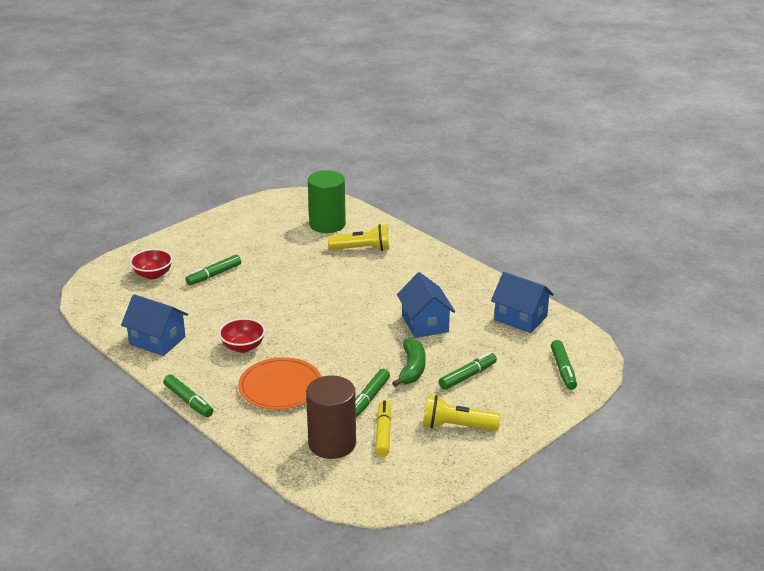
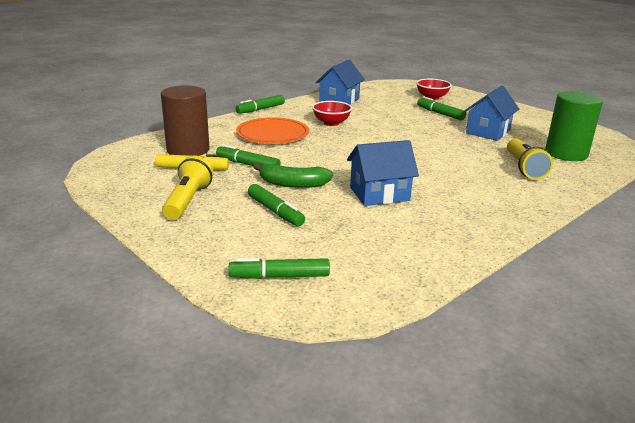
camera: 90 degrees right, 5 degrees down
(520, 318) = (404, 254): blue house -> blue house (488, 132)

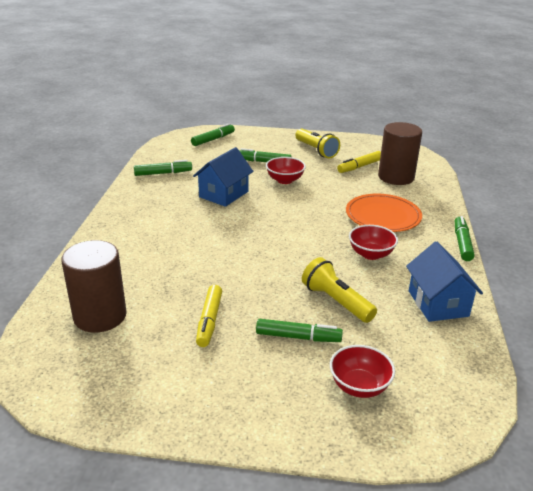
camera: 140 degrees right, 5 degrees up
(247, 164) = (338, 182): green marker -> green marker (163, 173)
(293, 184) = (285, 180): green banana -> red bowl
(488, 132) = (209, 321): blue house -> yellow marker
(524, 168) = (136, 268): yellow flashlight -> yellow flashlight (336, 301)
(566, 153) = (100, 316): green cylinder -> brown cylinder

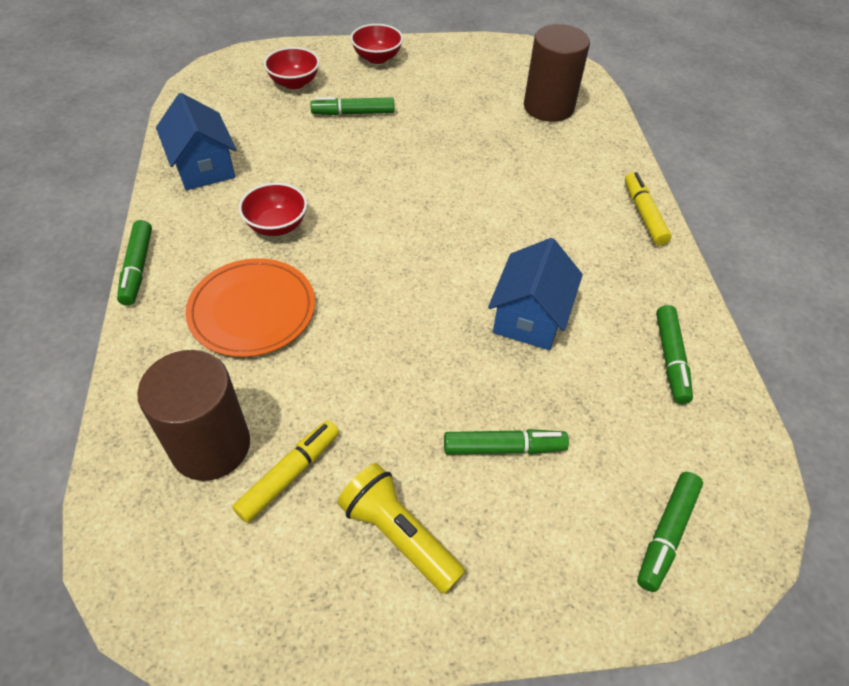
camera: 165 degrees right, 20 degrees up
(163, 173) = (670, 359): green marker -> green marker turned 60 degrees counterclockwise
(209, 321) = (443, 116): yellow marker -> yellow marker (644, 214)
(285, 180) = (439, 384): red bowl -> red bowl (377, 58)
(336, 301) = (319, 153): yellow flashlight -> none

